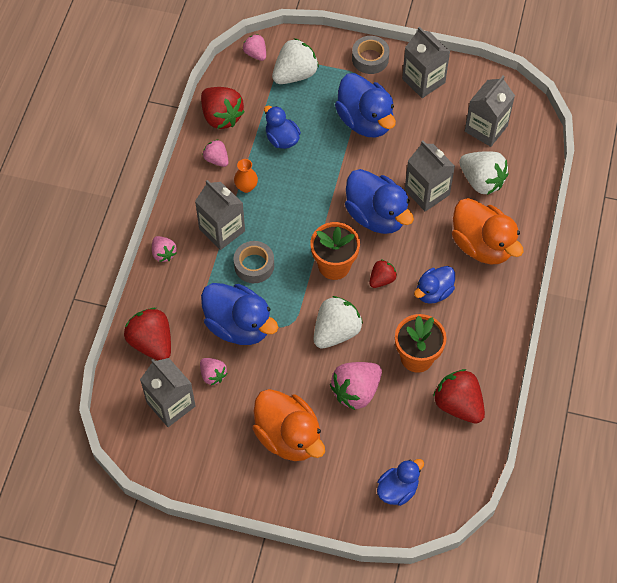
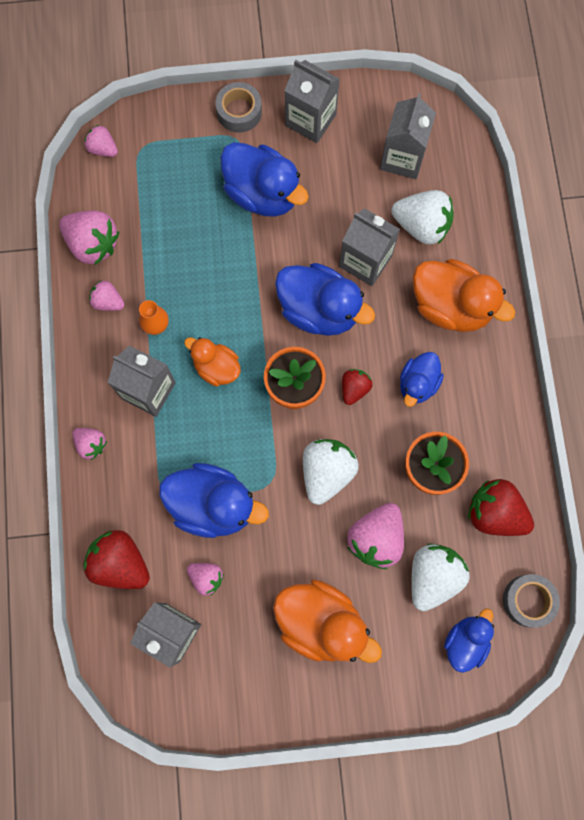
camera: 20 degrees left, 15 degrees up
(221, 117) = (93, 244): red strawberry -> pink strawberry
(254, 265) = (202, 422): grey tape -> grey tape (528, 600)
(280, 231) = (216, 367): none -> orange duck
(282, 139) = (175, 249): blue duck -> none
(295, 74) = (159, 160): white strawberry -> white strawberry (433, 576)

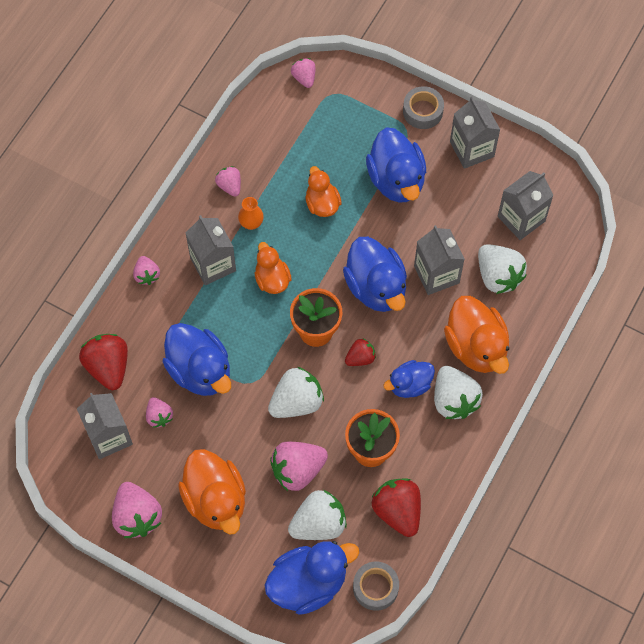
camera: 35 degrees right, 10 degrees down
(93, 244) = (248, 140): pink strawberry -> pink strawberry (137, 516)
(210, 262) = (322, 204): none -> orange duck
(465, 641) = (308, 583): blue duck -> blue duck, size x1.69
(467, 371) = (454, 400): none -> white strawberry

